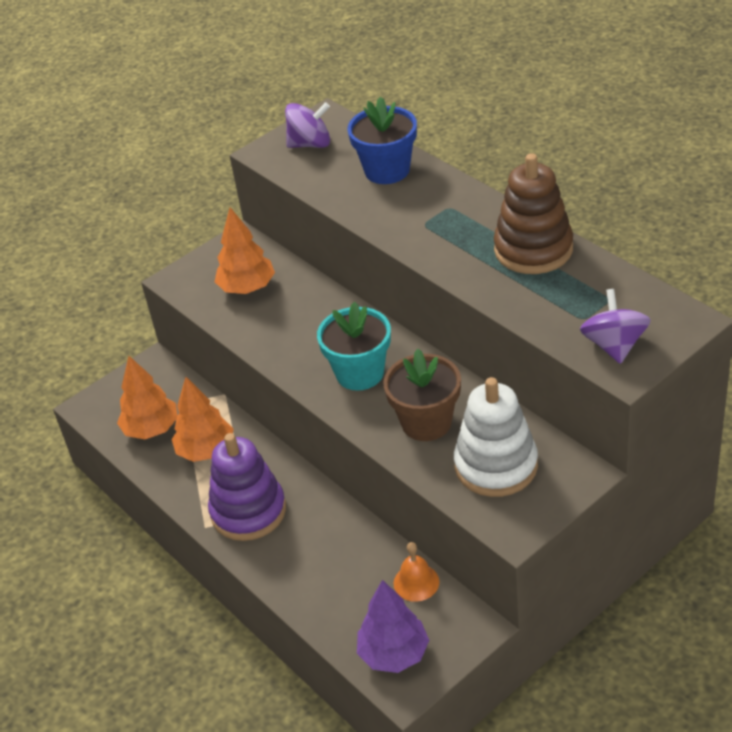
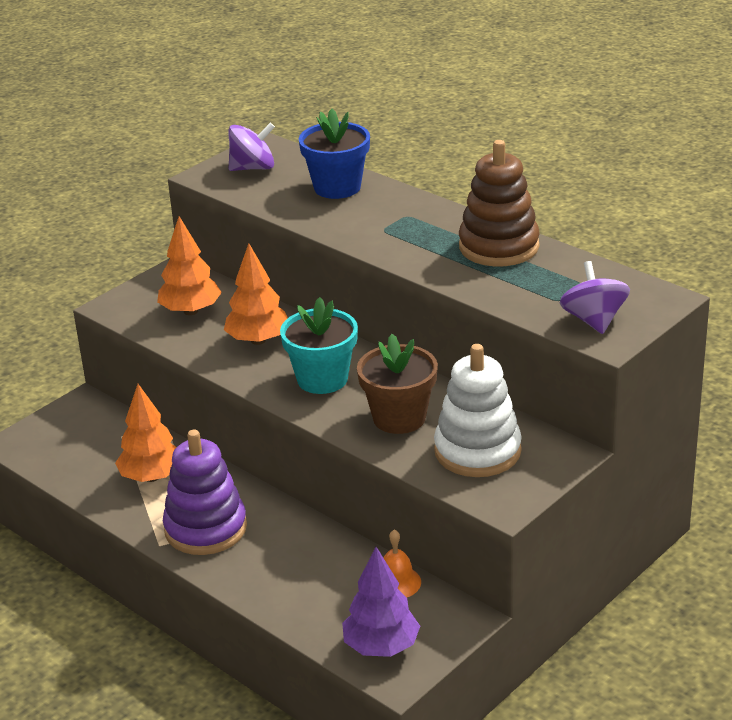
camera: 10 degrees left, 10 degrees down
(151, 429) = (88, 460): orange tree -> orange tree (258, 340)

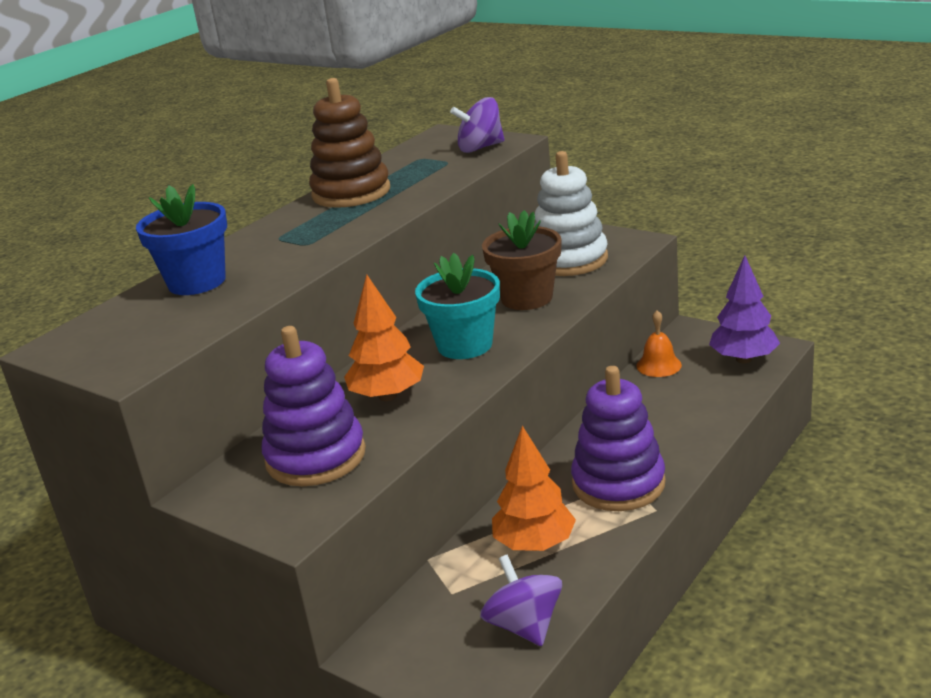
camera: 95 degrees left, 5 degrees down
(190, 311) = (316, 457): orange tree -> purple stacking toy
(253, 168) = (118, 342): purple spinning top -> purple spinning top (524, 626)

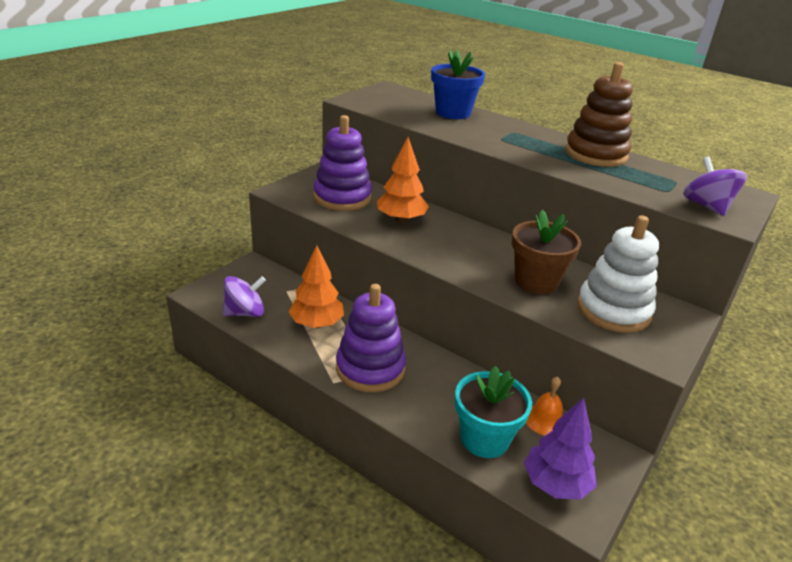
camera: 85 degrees right, 5 degrees up
(465, 345) = (462, 249): turquoise flower pot -> turquoise flower pot (484, 439)

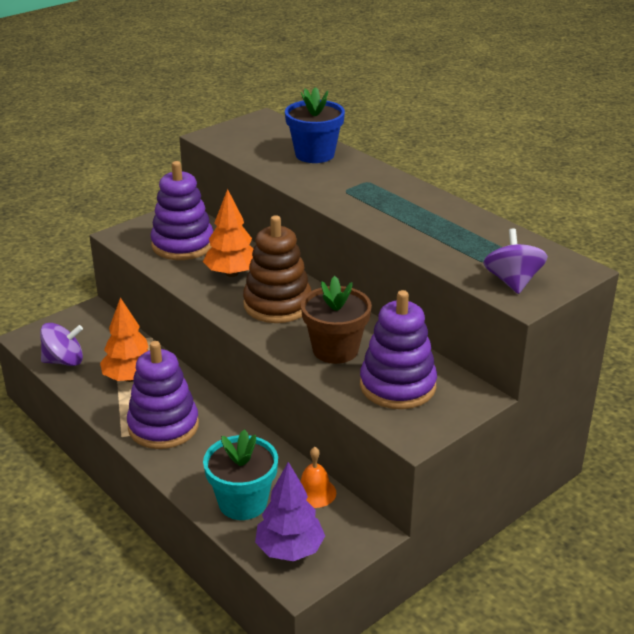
camera: 15 degrees right, 0 degrees up
(595, 154) = (440, 213): brown stacking toy -> brown stacking toy (277, 304)
(613, 310) = (397, 386): white stacking toy -> purple stacking toy

